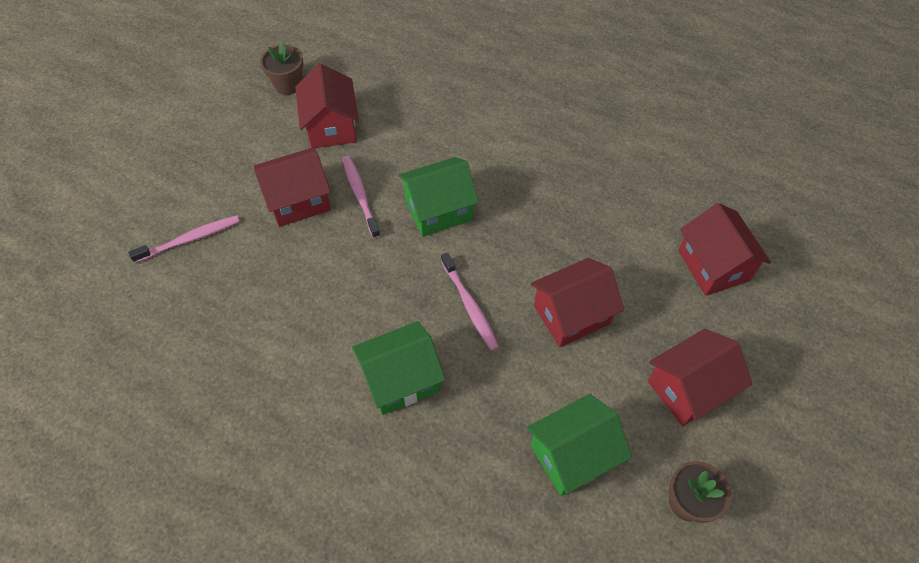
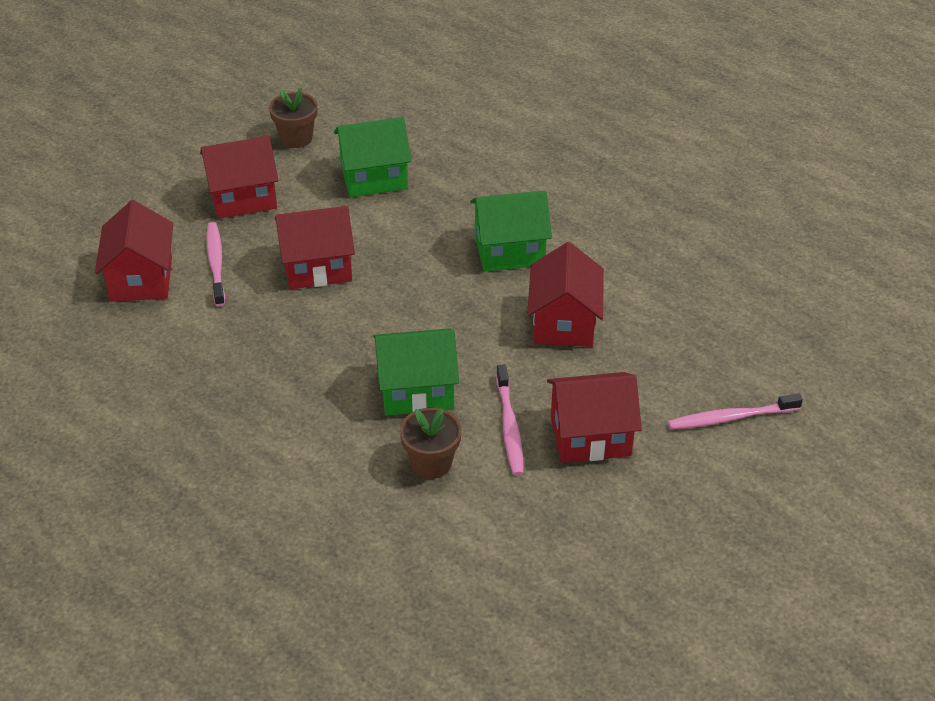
camera: 165 degrees left, 15 degrees down
(288, 84) = (585, 614): brown flower pot -> brown flower pot (431, 463)
(331, 126) = (529, 528): red house -> red house (564, 322)
(470, 306) = (418, 293): pink toothbrush -> pink toothbrush (216, 263)

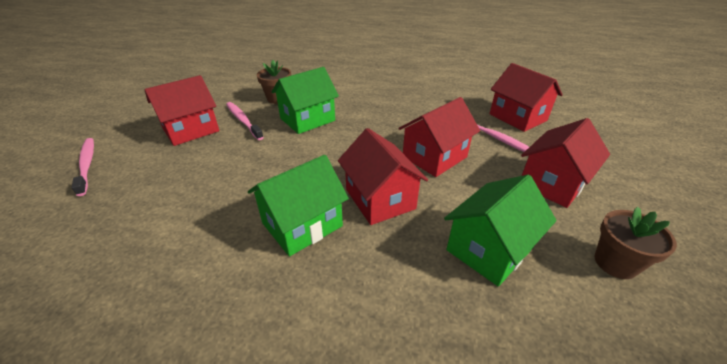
camera: 150 degrees right, 5 degrees down
(564, 322) = (228, 183): red house -> red house (380, 199)
(730, 418) = (87, 165): pink toothbrush -> pink toothbrush turned 75 degrees counterclockwise

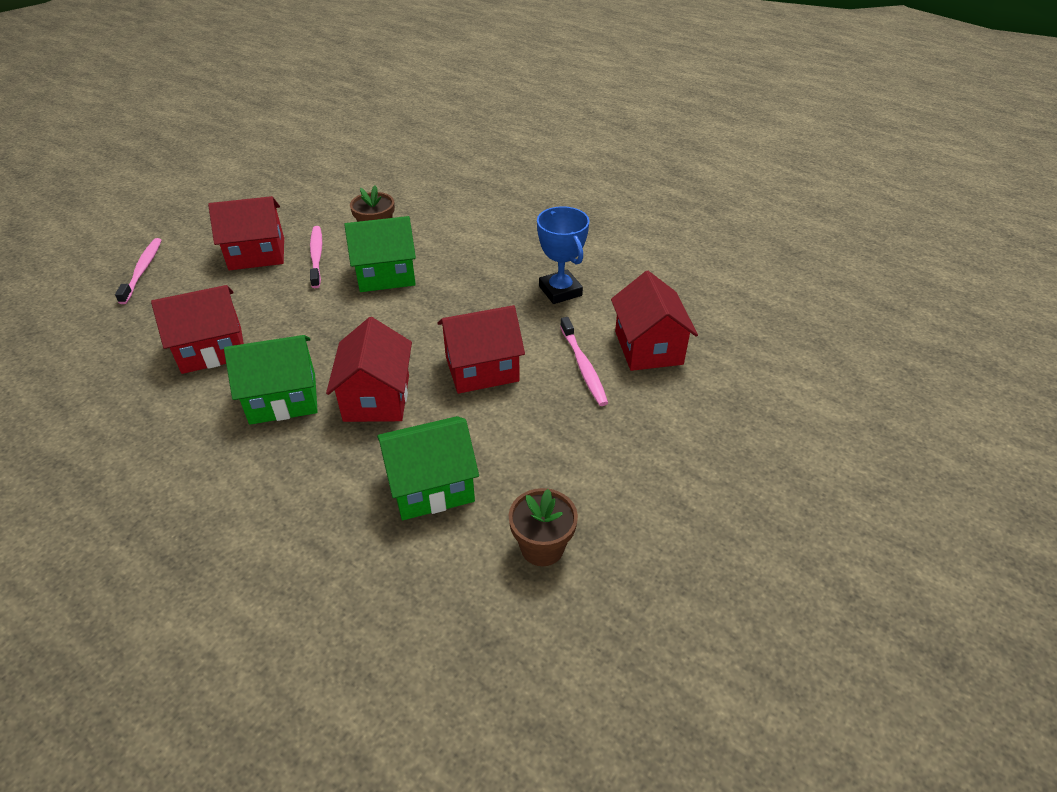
camera: 25 degrees right, 5 degrees up
(432, 101) = (560, 291): none -> blue trophy
(552, 183) = (582, 446): red house -> red house (212, 349)

